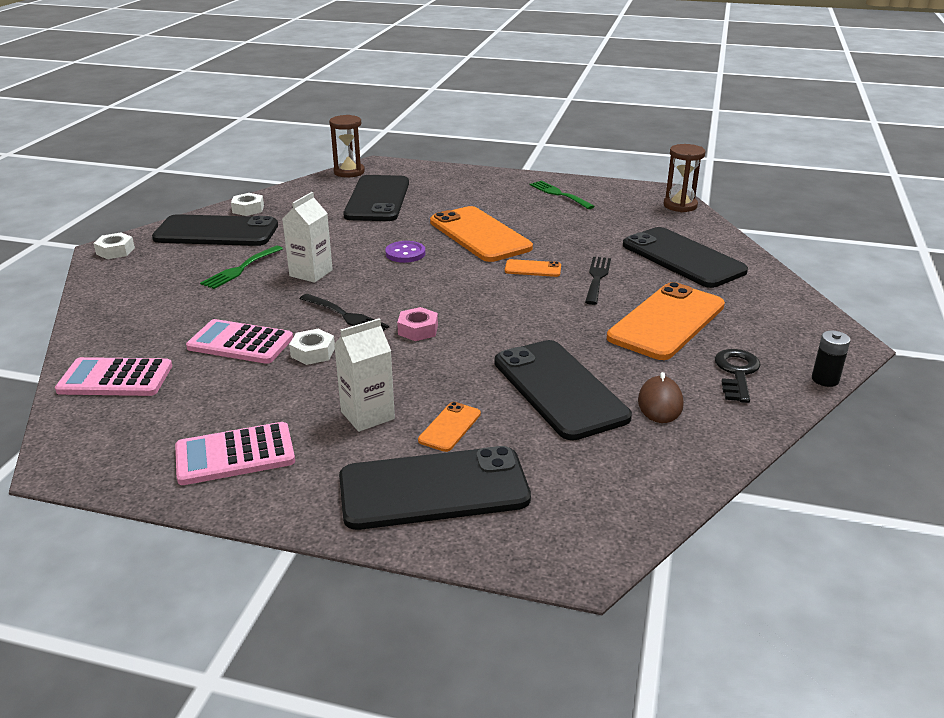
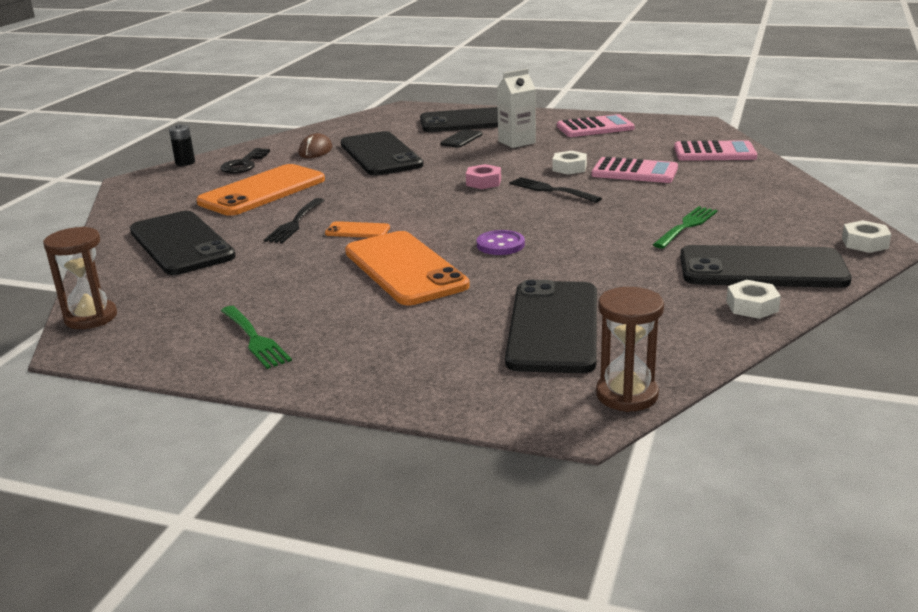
camera: 175 degrees left, 5 degrees down
(311, 273) = (603, 223): white carton -> none
(449, 427) = (461, 139): orange phone -> black phone

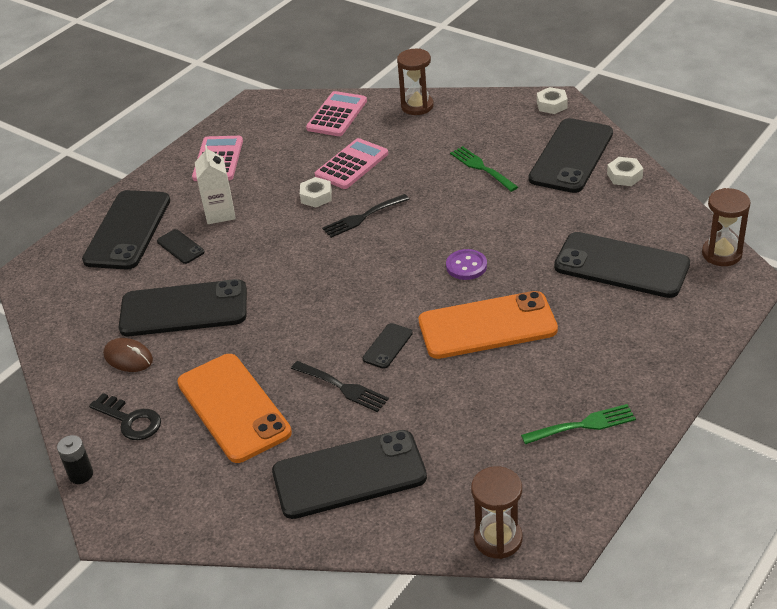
camera: 70 degrees left, 15 degrees up
(357, 231) = (387, 346): orange phone -> black phone
(483, 182) = (316, 252): pink nut -> none
(772, 180) = (417, 106): none -> brown hourglass

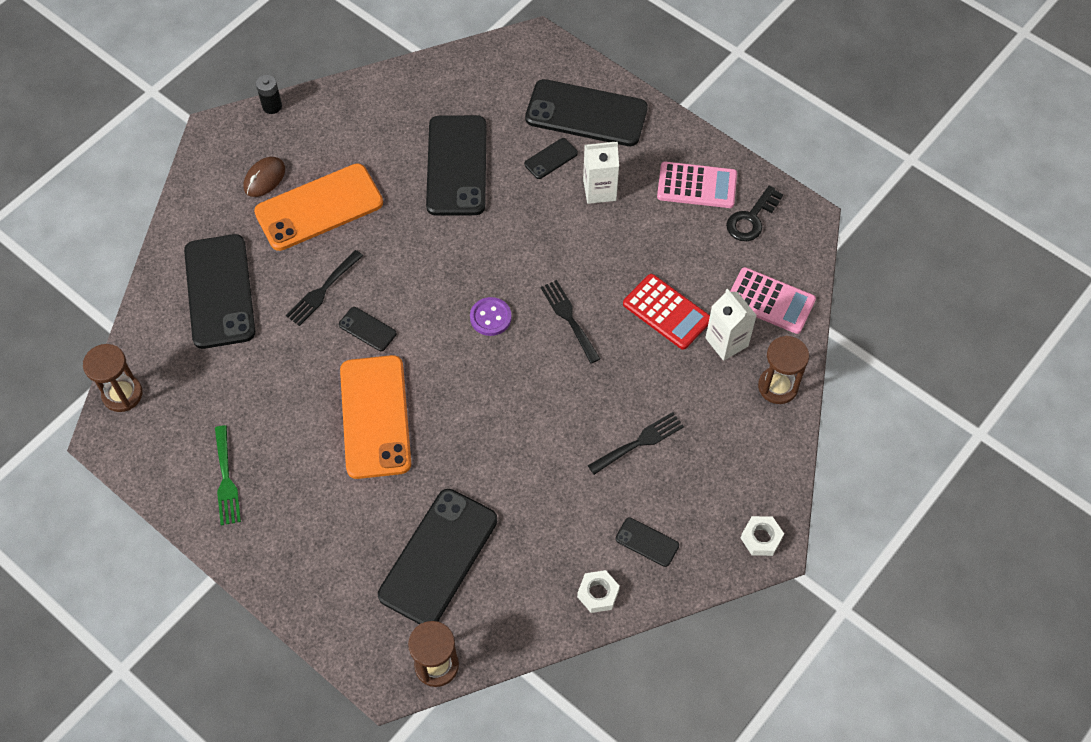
camera: 90 degrees right, 20 degrees up
(128, 357) = (401, 127): brown mouse -> brown mouse (264, 178)
(130, 420) = (323, 134): black key -> black key (751, 219)
(316, 196) = (613, 276): white nut -> none
(352, 165) = (666, 312): pink calculator -> red calculator
(378, 132) = (726, 342): none -> white carton
(466, 266) = (469, 408): purple button -> purple button (490, 317)
(481, 168) = (639, 442): green fork -> black fork
(571, 156) = (647, 542): black phone -> black phone, size x0.44

